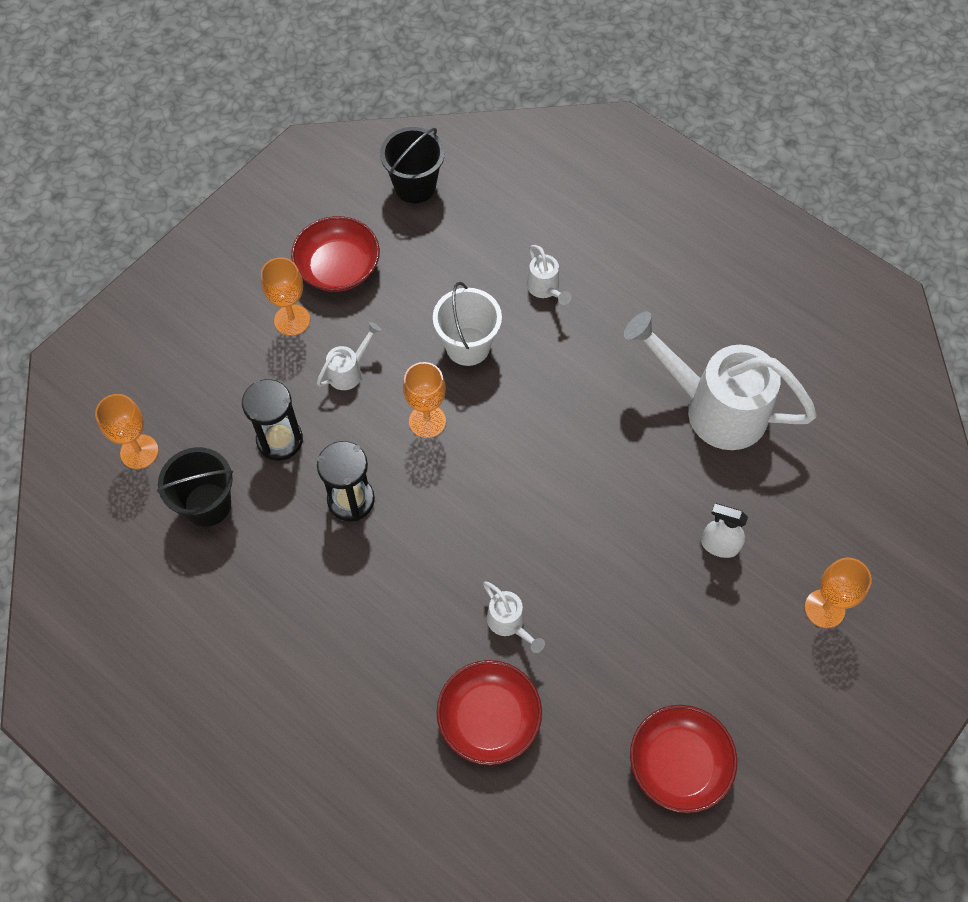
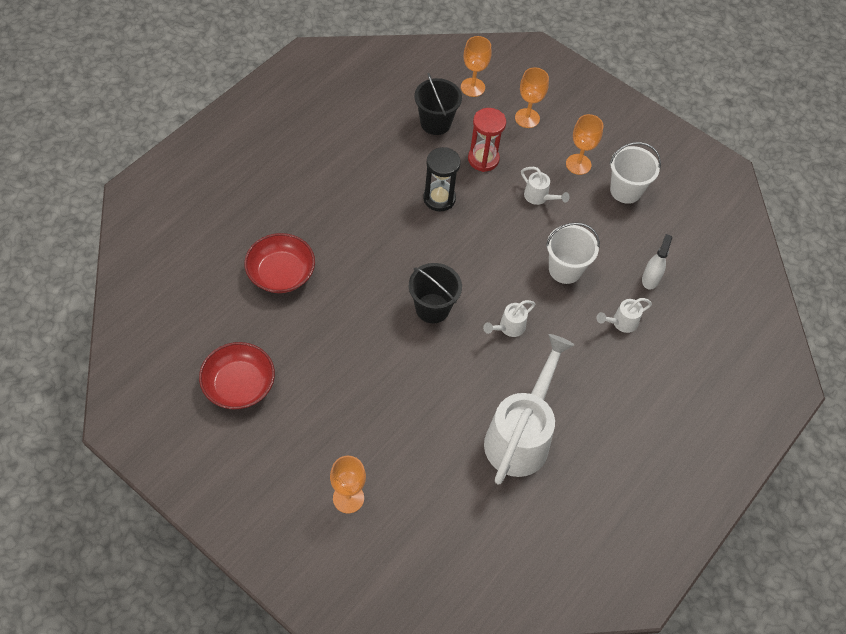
camera: 85 degrees right, 5 degrees down
(280, 440) = (483, 159): black hourglass -> red hourglass
(338, 267) = (625, 190): red bowl -> white bucket
(415, 186) = (706, 238): black bucket -> black bucket (432, 308)
(427, 421) = (501, 243): orange goblet -> orange goblet (527, 118)
(509, 623) = (346, 287): white watering can -> white watering can (508, 328)
(719, 545) = (402, 427): white spray bottle -> white spray bottle (650, 279)

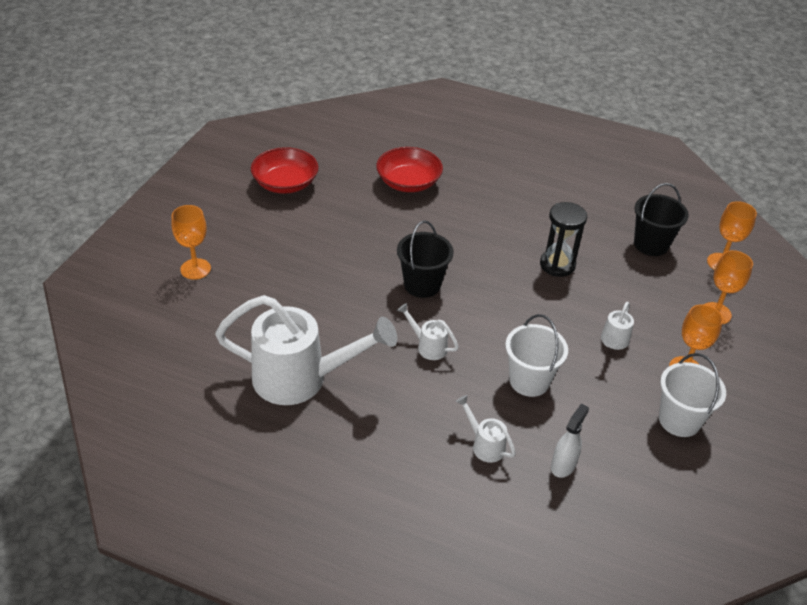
camera: 75 degrees right, 15 degrees down
(483, 159) = (631, 288): red hourglass -> none
(650, 279) = (563, 465): white spray bottle -> white spray bottle turned 60 degrees counterclockwise

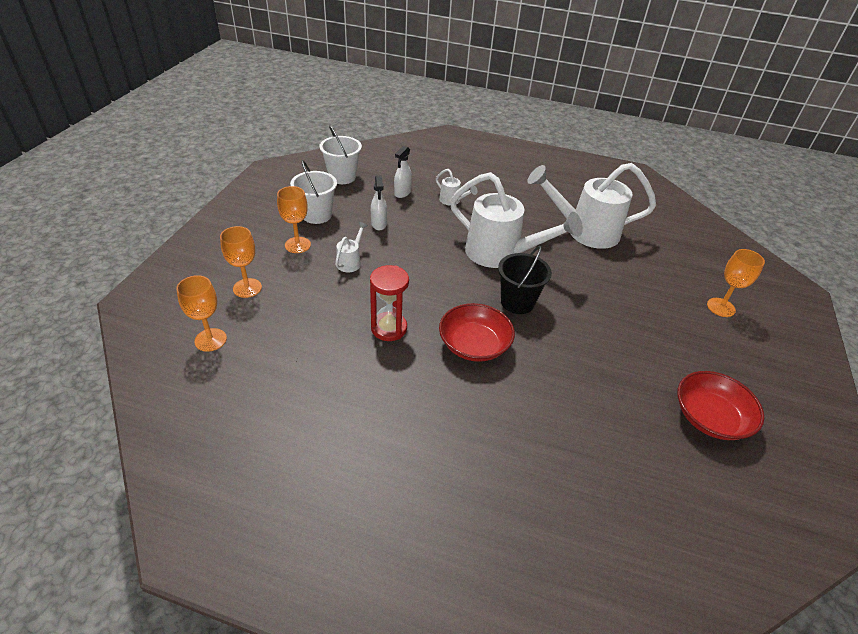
camera: 175 degrees right, 0 degrees up
(408, 182) = (567, 431): red bowl -> red bowl (474, 345)
(428, 346) = (501, 254): white watering can -> white watering can, size x2.33
(529, 381) = (422, 234): white bucket -> white bucket (342, 177)
(557, 265) = (389, 328): black hourglass -> red hourglass
(589, 401) = (379, 224): none -> white spray bottle
(651, 244) = (280, 358): black bucket -> none

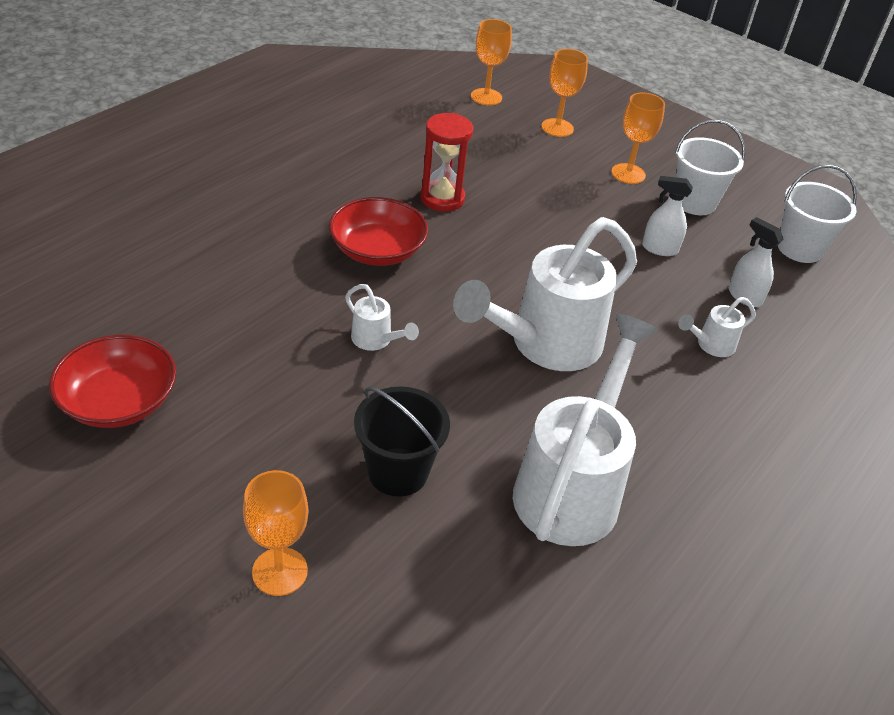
camera: 110 degrees right, 0 degrees up
(350, 262) = (579, 203): white watering can -> white watering can (376, 340)
(517, 302) = (431, 317): black bucket -> black bucket (398, 472)

